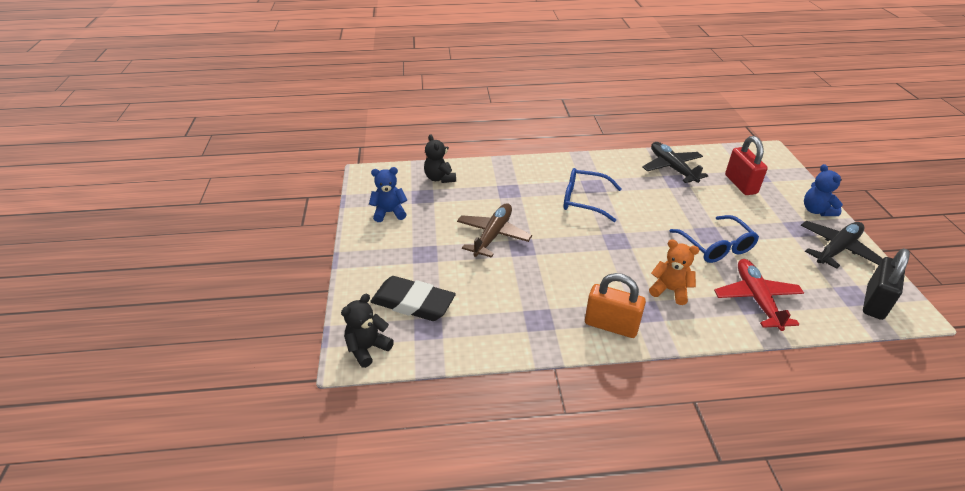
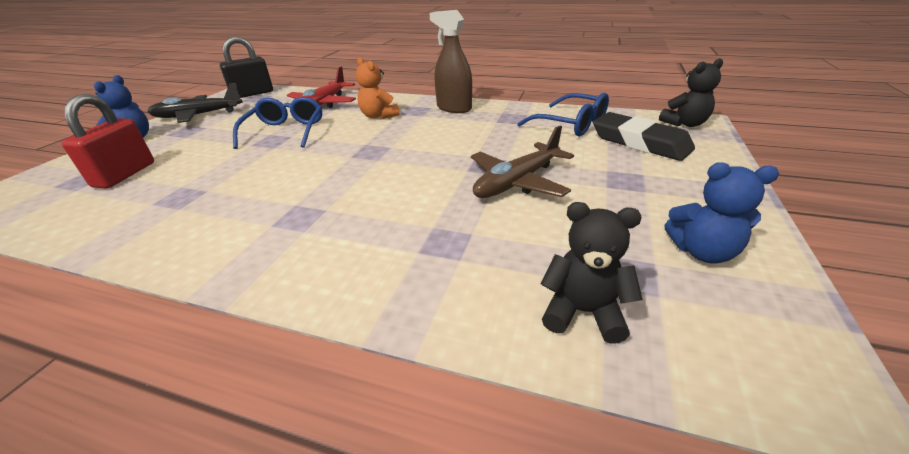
camera: 155 degrees left, 5 degrees down
(440, 178) = (583, 312): black teddy bear -> black teddy bear turned 75 degrees counterclockwise
(584, 200) = (345, 198): blue glasses -> blue glasses (571, 124)
(611, 325) = (454, 108): orange padlock -> brown spray bottle
(672, 168) = (141, 216): black plane -> none

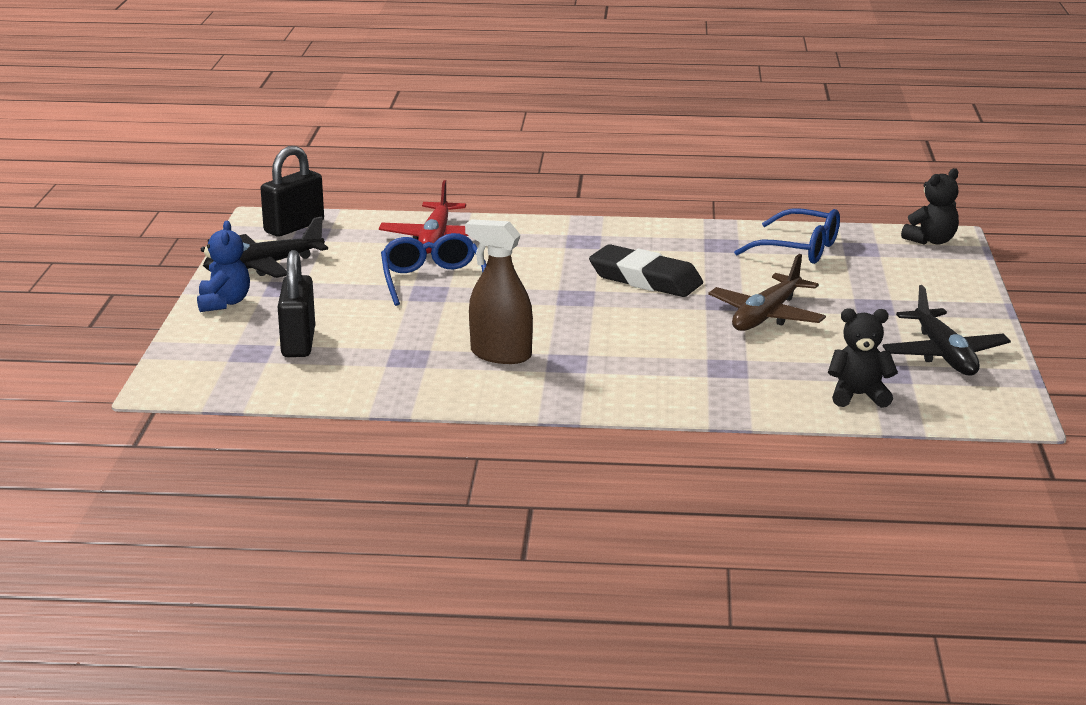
camera: 15 degrees left, 10 degrees down
(125, 175) = (298, 343): red padlock -> black padlock
(378, 116) = (538, 252): orange teddy bear -> none
(454, 108) = (634, 235): brown spray bottle -> brown spray bottle (500, 355)
(640, 142) = (883, 266): black eraser -> black eraser (645, 279)
(702, 252) = (944, 354): blue teddy bear -> black plane

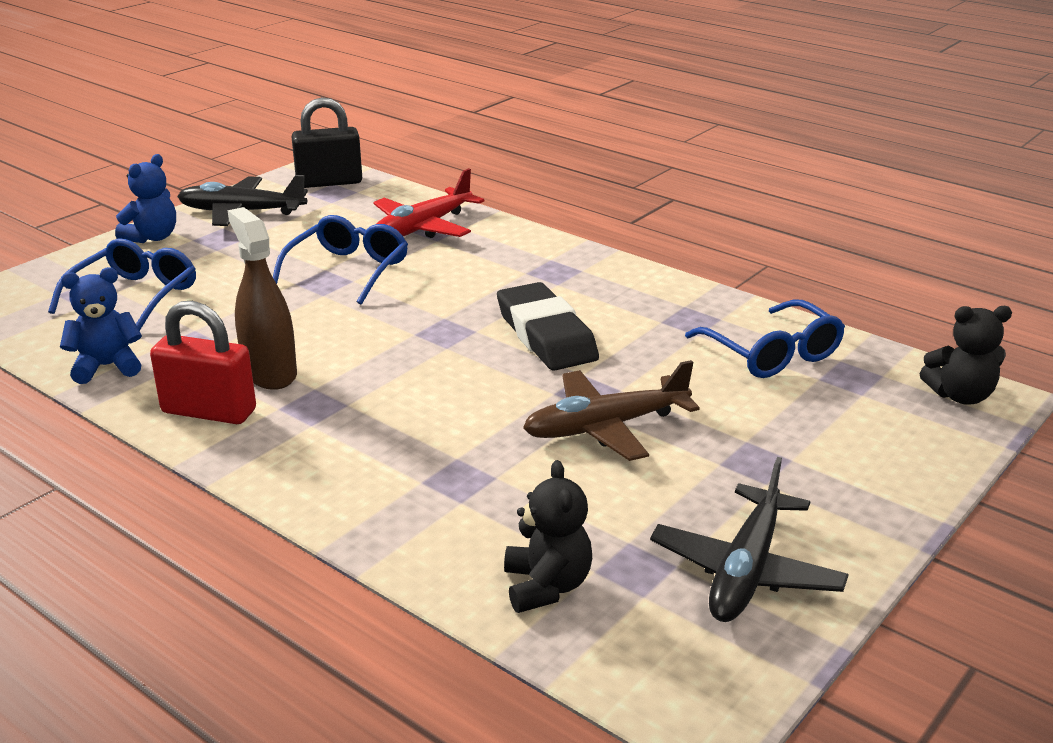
camera: 35 degrees right, 5 degrees up
(298, 343) = (135, 296): black padlock -> blue glasses
(373, 387) = (107, 366): none -> blue teddy bear
(502, 387) = (209, 411): none -> red padlock
(859, 396) = (546, 586): black teddy bear -> black teddy bear turned 45 degrees clockwise

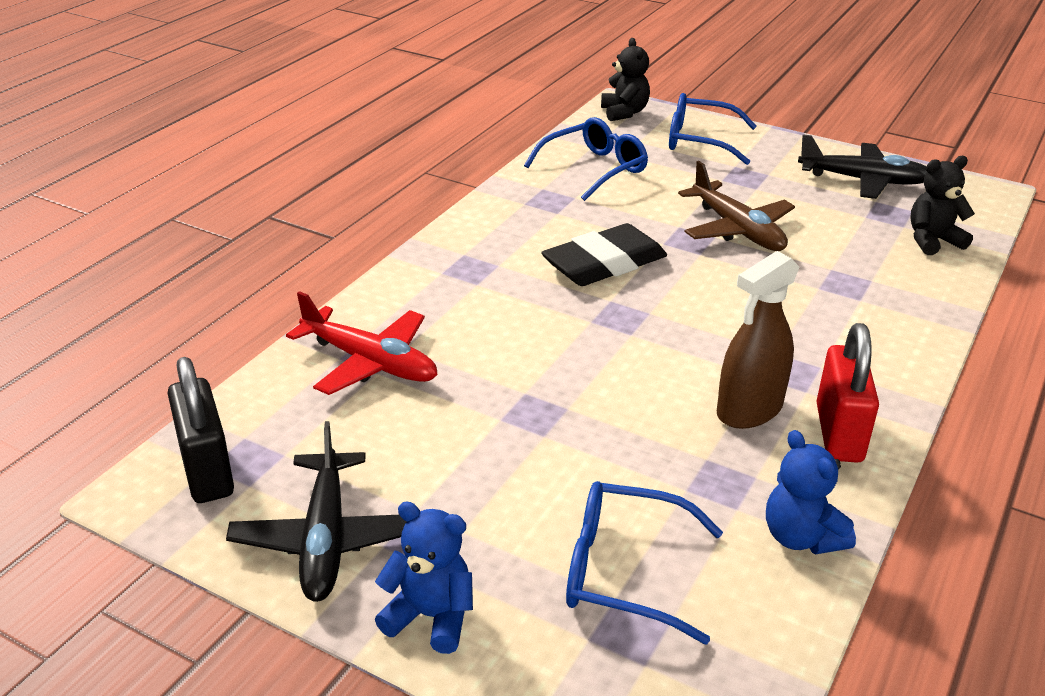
camera: 100 degrees left, 5 degrees up
(348, 270) = (500, 400): blue glasses -> blue glasses (699, 141)

